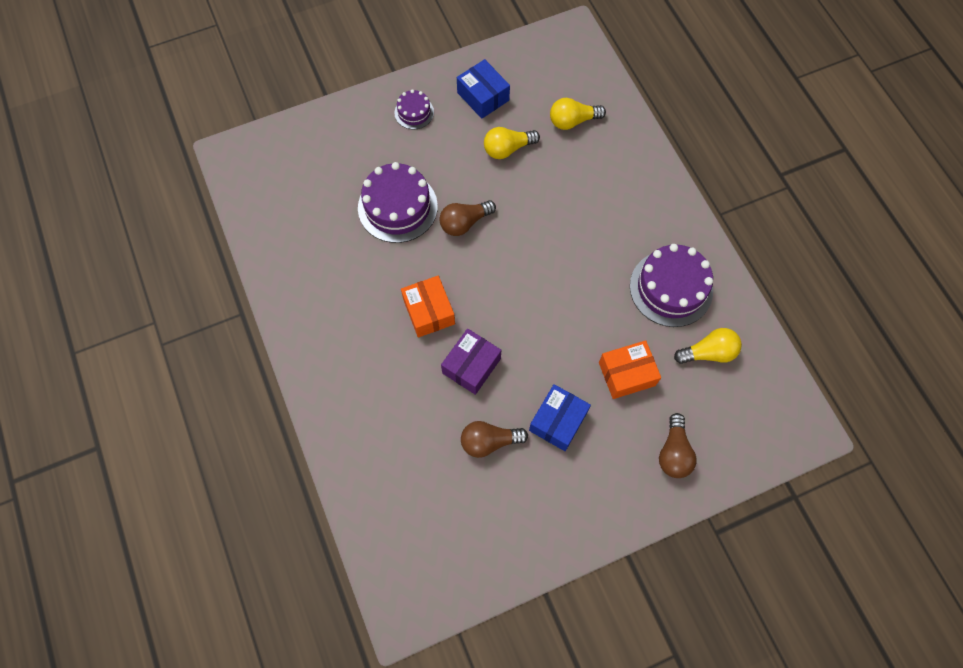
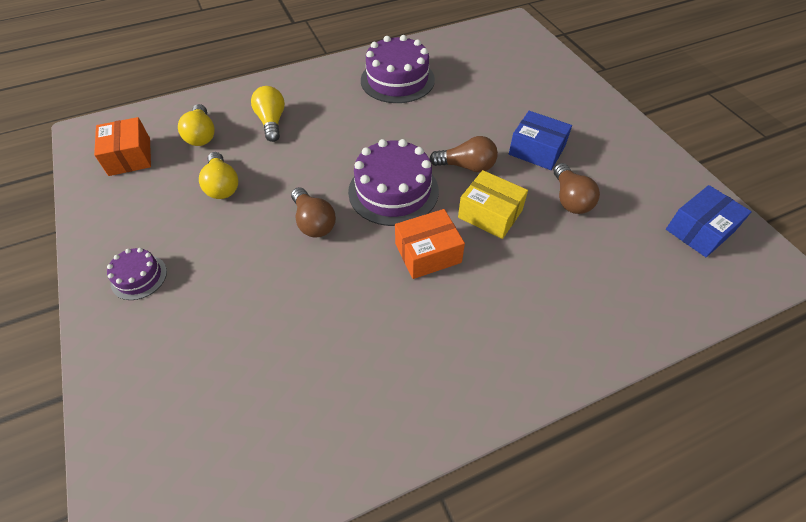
camera: 90 degrees left, 15 degrees down
(397, 207) = (281, 290): purple cake -> purple cake (393, 191)
(471, 366) = (490, 214): purple box -> yellow box
(483, 96) = (141, 207): blue box -> blue box (699, 230)
(626, 374) = (482, 107): orange box -> orange box (130, 156)
(674, 452) = (547, 84): brown light bulb -> brown light bulb (466, 166)
(708, 352) = (456, 63): yellow light bulb -> yellow light bulb (272, 122)

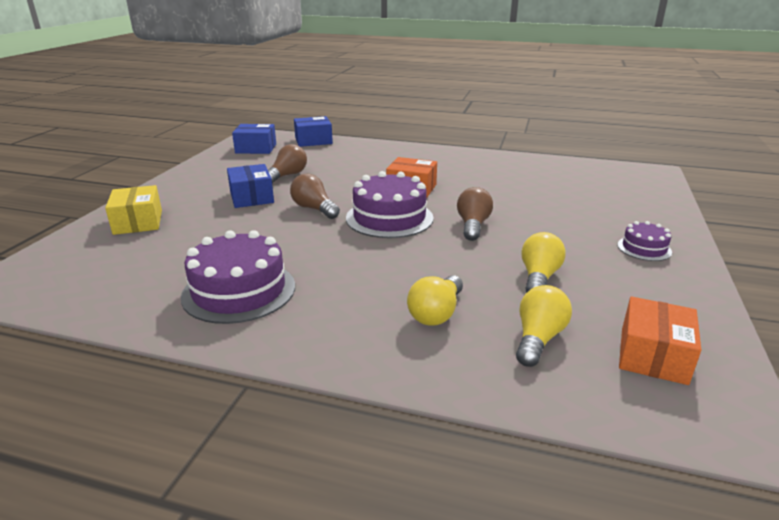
camera: 140 degrees left, 25 degrees down
(490, 214) = (345, 187): yellow box -> yellow box (138, 222)
(689, 300) = (313, 141): none -> blue box

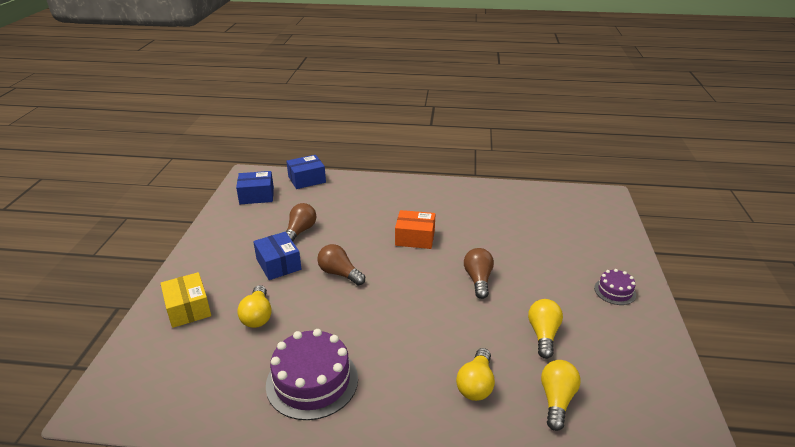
camera: 10 degrees left, 5 degrees up
(207, 233) = (257, 316): none -> yellow light bulb
(389, 218) = (407, 278): purple cake -> none
(653, 355) = (638, 405): orange box -> none

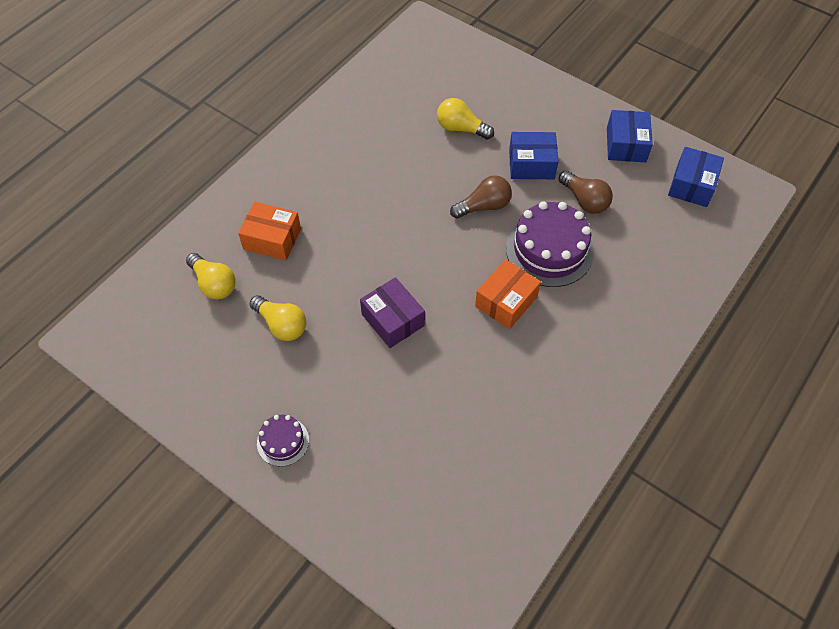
camera: 120 degrees right, 25 degrees up
(188, 308) = (503, 87): yellow box -> none
(307, 179) = (712, 248): blue box -> blue box (626, 145)
(312, 381) = (358, 139): purple cake -> purple cake (549, 250)
(476, 384) = (272, 239): yellow light bulb -> orange box
(478, 280) = (393, 320): brown light bulb -> purple box

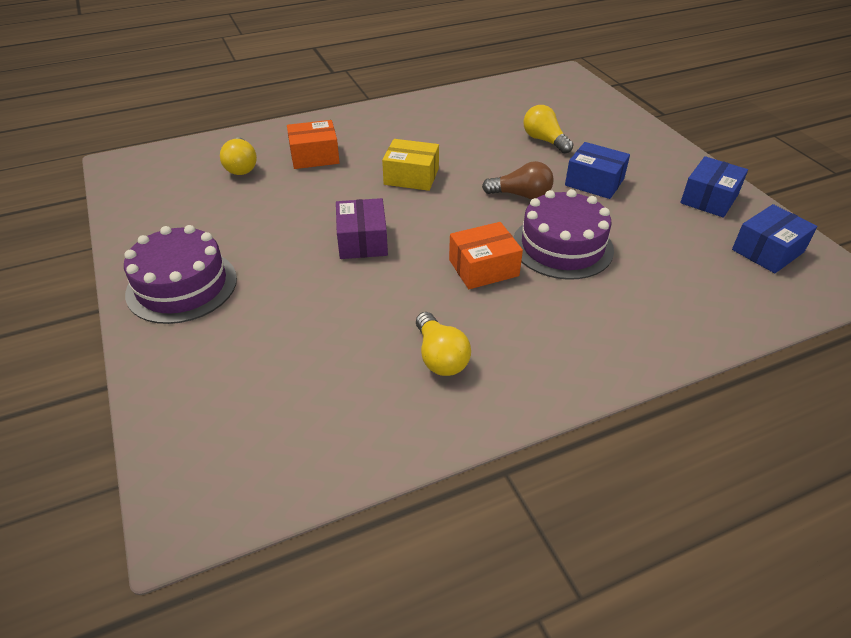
camera: 30 degrees right, 15 degrees down
(272, 239) = (314, 156): orange box -> orange box turned 60 degrees counterclockwise
(281, 325) = (265, 209): yellow light bulb -> yellow light bulb (440, 357)
(283, 441) = (182, 286): purple cake -> purple cake, size x1.92
(378, 225) = (411, 176): none -> yellow box
(584, 200) = (630, 223): brown light bulb -> none

